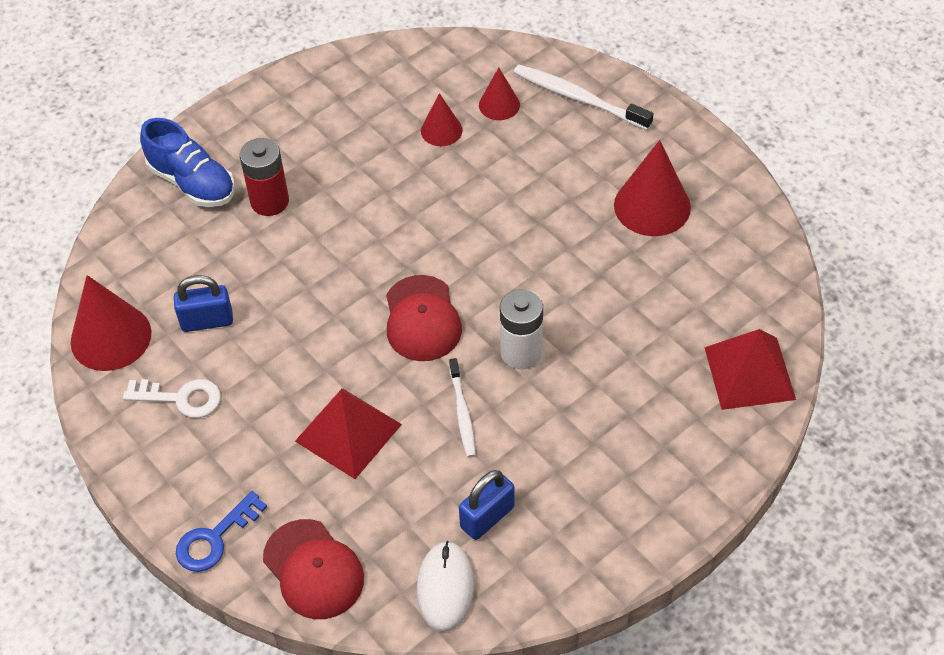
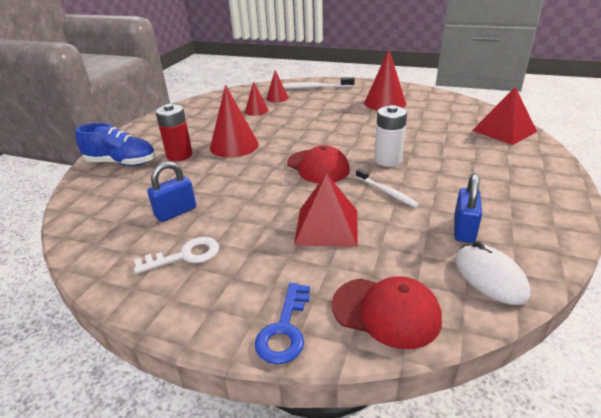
camera: 30 degrees left, 20 degrees down
(111, 337) = (102, 245): red cone -> red cone (234, 146)

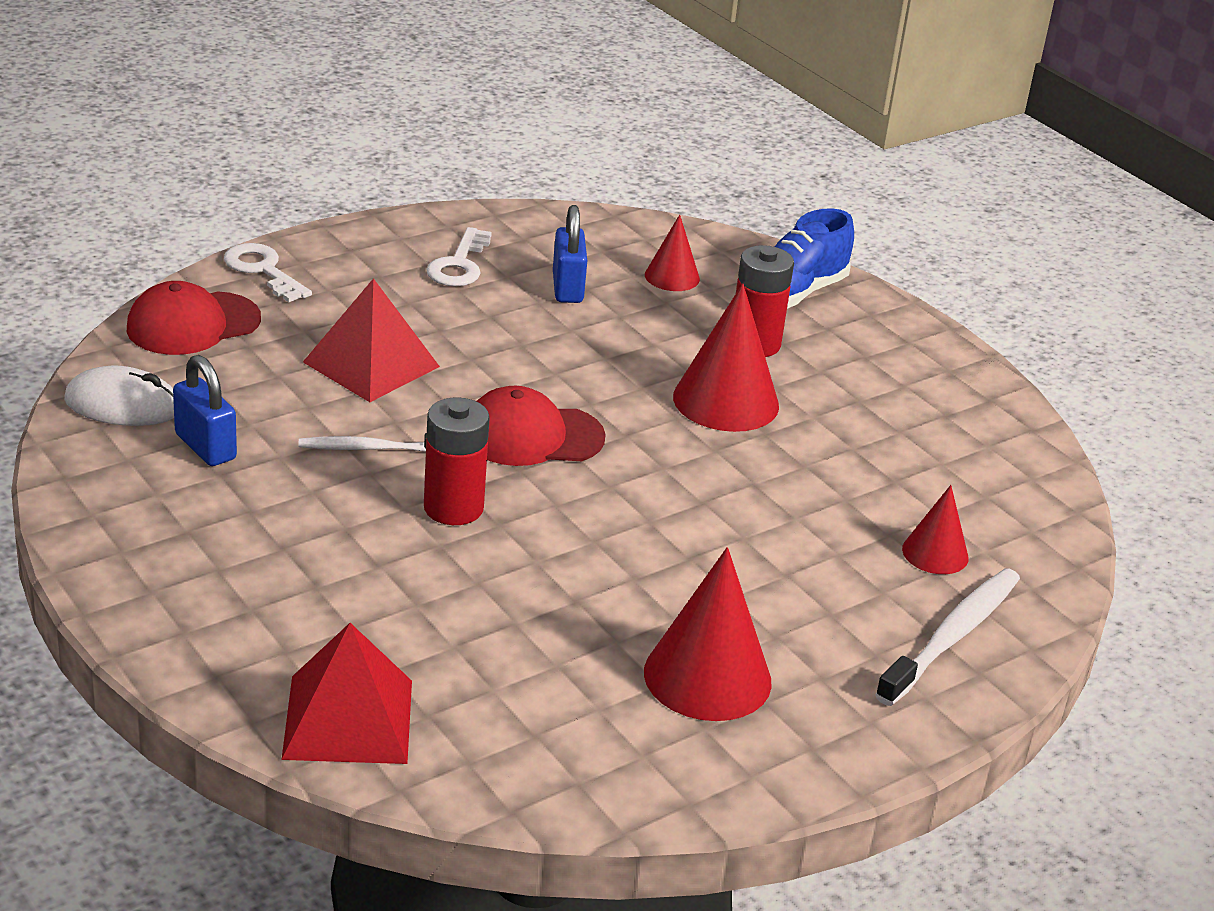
camera: 120 degrees right, 0 degrees up
(256, 110) = (880, 493): red cone -> red cone (672, 277)
(284, 329) = (263, 270): blue key -> white key
(388, 160) = (453, 508): white battery -> red battery

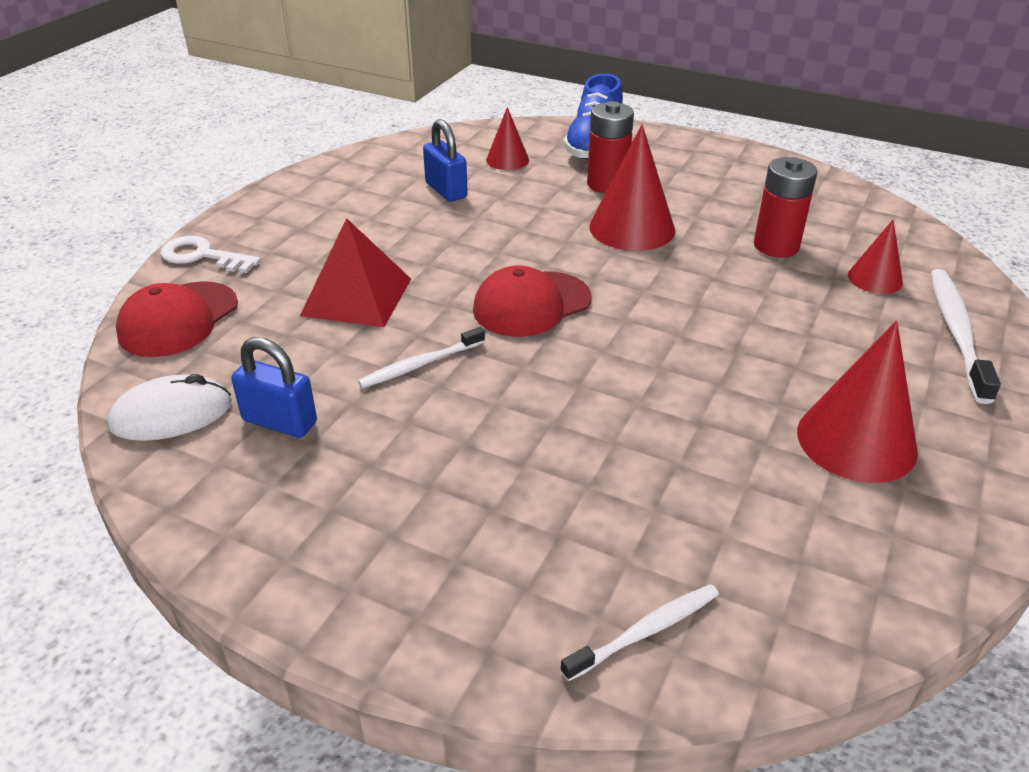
camera: 25 degrees left, 5 degrees up
(348, 719) = (645, 631): red pyramid -> white toothbrush
(453, 508) = (533, 386): red battery -> red battery (776, 246)
(459, 265) = (353, 200): white key -> none

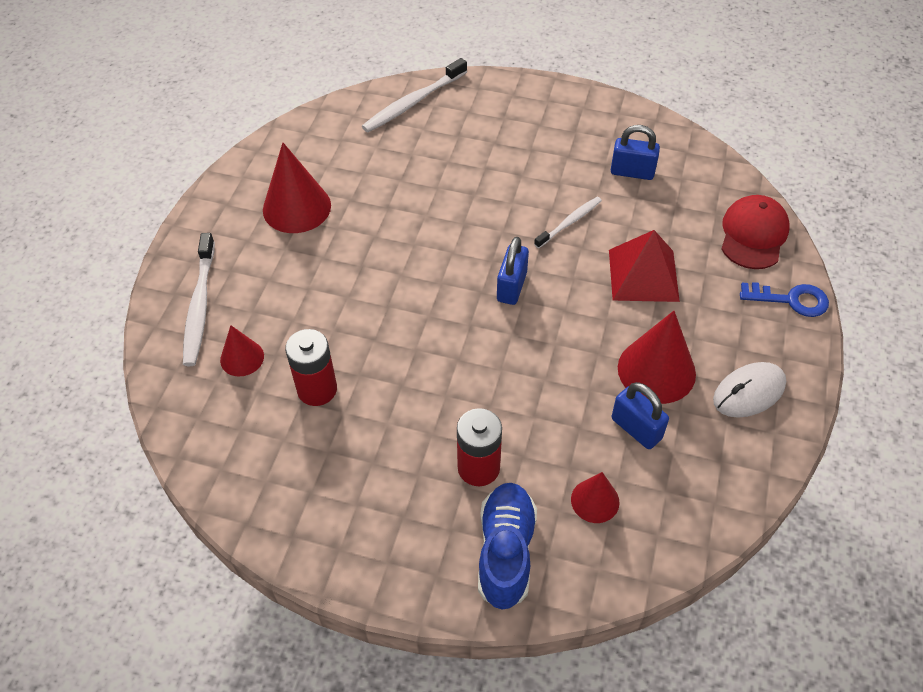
camera: 170 degrees right, 15 degrees up
(171, 415) = (696, 167): white mouse -> white mouse (749, 392)
(202, 256) = (791, 300): white key -> blue key
(531, 304) = (512, 287): red cap -> blue padlock
(632, 228) = (446, 395): red cone -> red cone (656, 370)
(645, 631) = (413, 102): white toothbrush -> white toothbrush, size x1.60

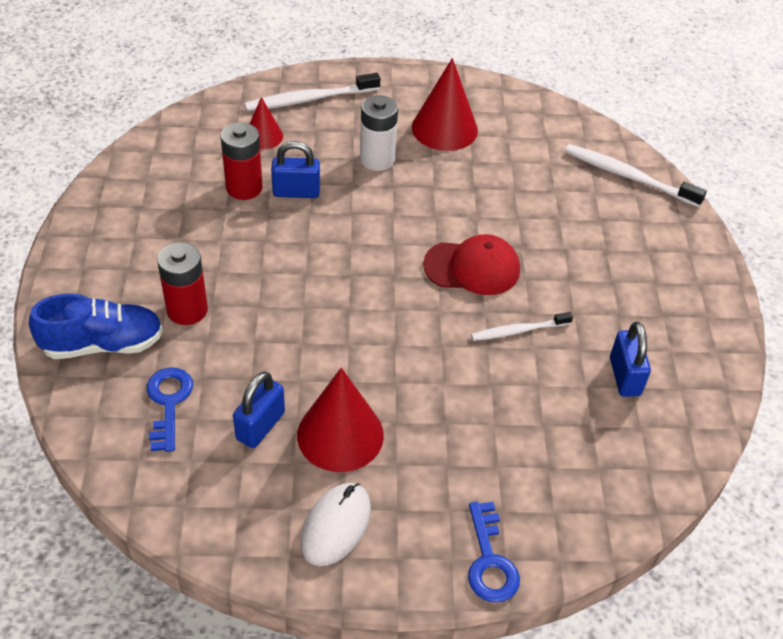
camera: 70 degrees right, 5 degrees down
(319, 269) = (377, 159): none -> white battery
(512, 287) = (409, 297): blue padlock -> blue padlock (296, 192)
(569, 222) = (518, 331): white toothbrush -> white toothbrush turned 135 degrees clockwise
(595, 500) = (168, 403): red cone -> blue key
(643, 275) = (469, 407): red pyramid -> none
(749, 392) = (336, 526): white mouse -> white mouse turned 75 degrees clockwise
(753, 235) = (580, 511): red cap -> red cap (472, 268)

